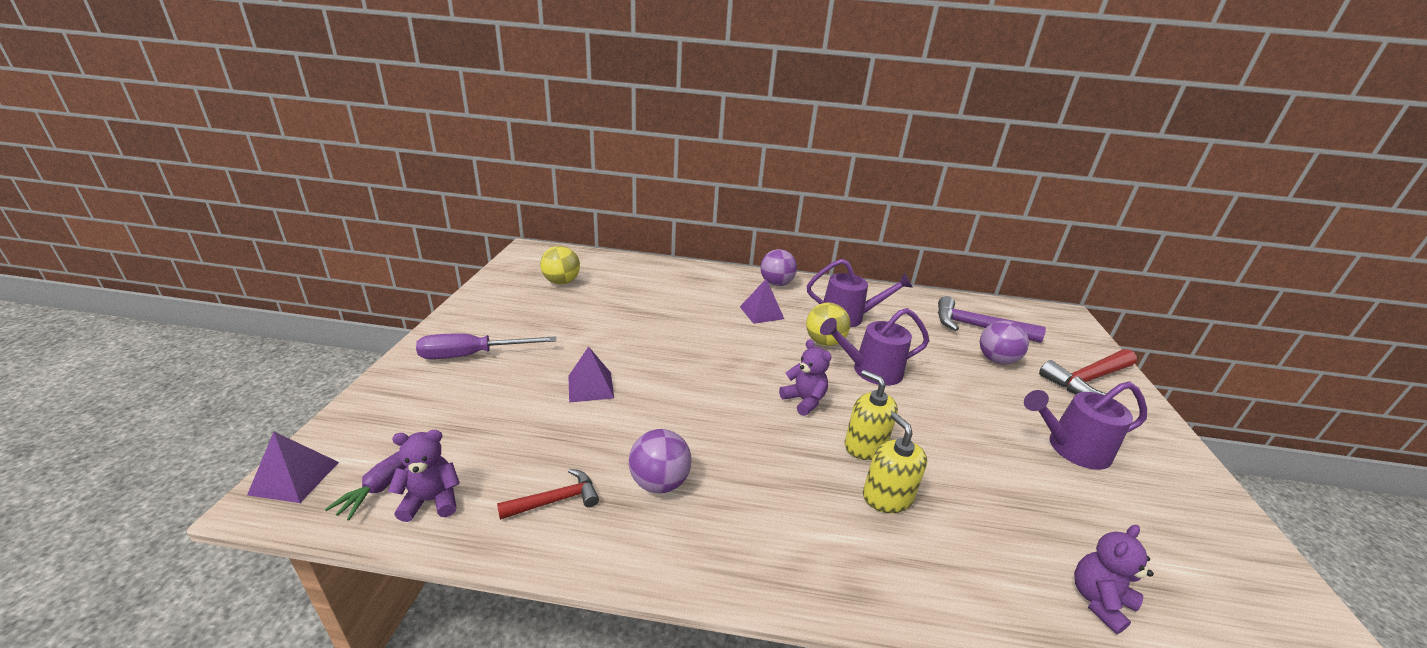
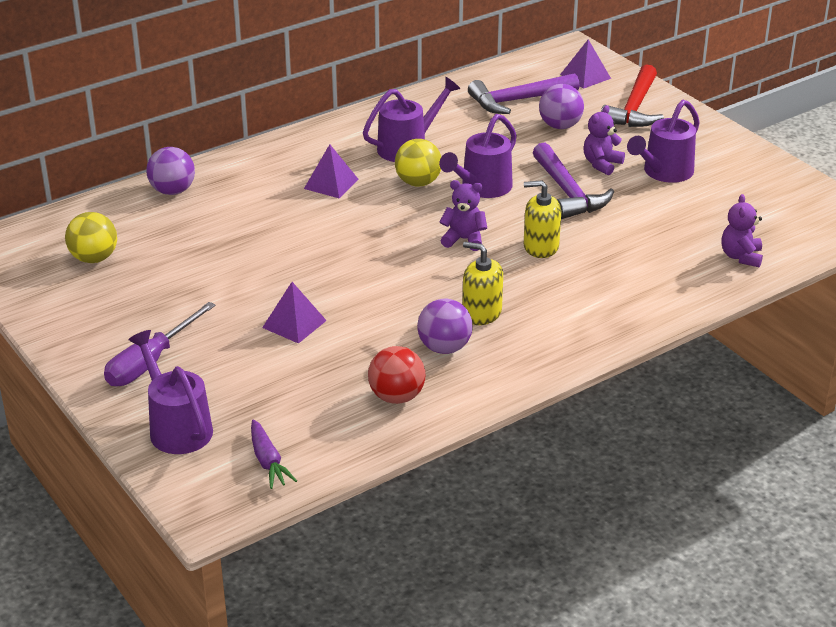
camera: 40 degrees left, 5 degrees up
(294, 478) = (198, 500): purple pyramid -> purple pyramid (585, 76)
(398, 408) = (176, 427): none -> purple watering can
(431, 500) = (319, 447): purple teddy bear -> purple teddy bear (601, 164)
(556, 500) = (396, 397): red hammer -> red ball
(776, 283) = (301, 146): purple ball -> purple ball (172, 191)
(887, 497) = (588, 270): yellow soap dispenser -> yellow soap dispenser (481, 313)
(946, 414) = (568, 192): none -> purple hammer

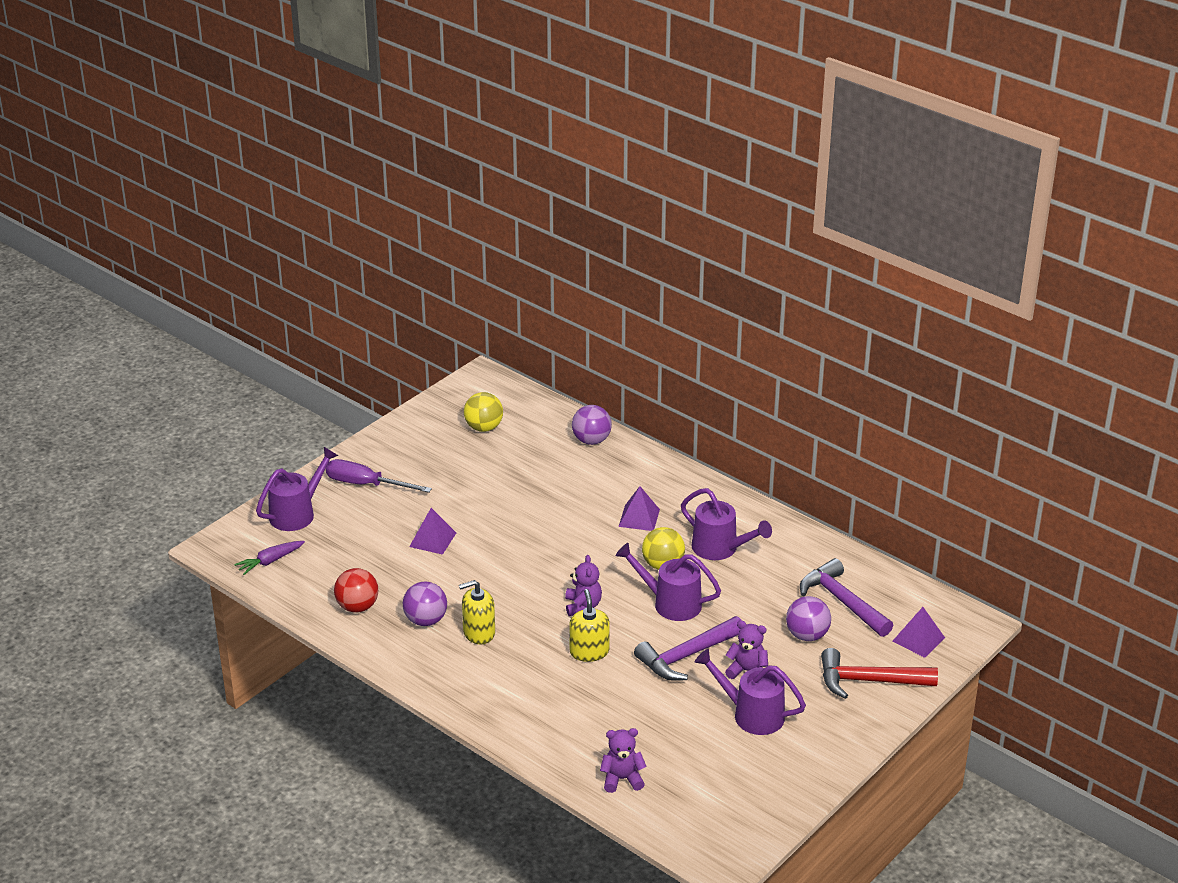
camera: 75 degrees right, 0 degrees up
(481, 313) = (479, 632): yellow soap dispenser -> yellow soap dispenser turned 120 degrees counterclockwise

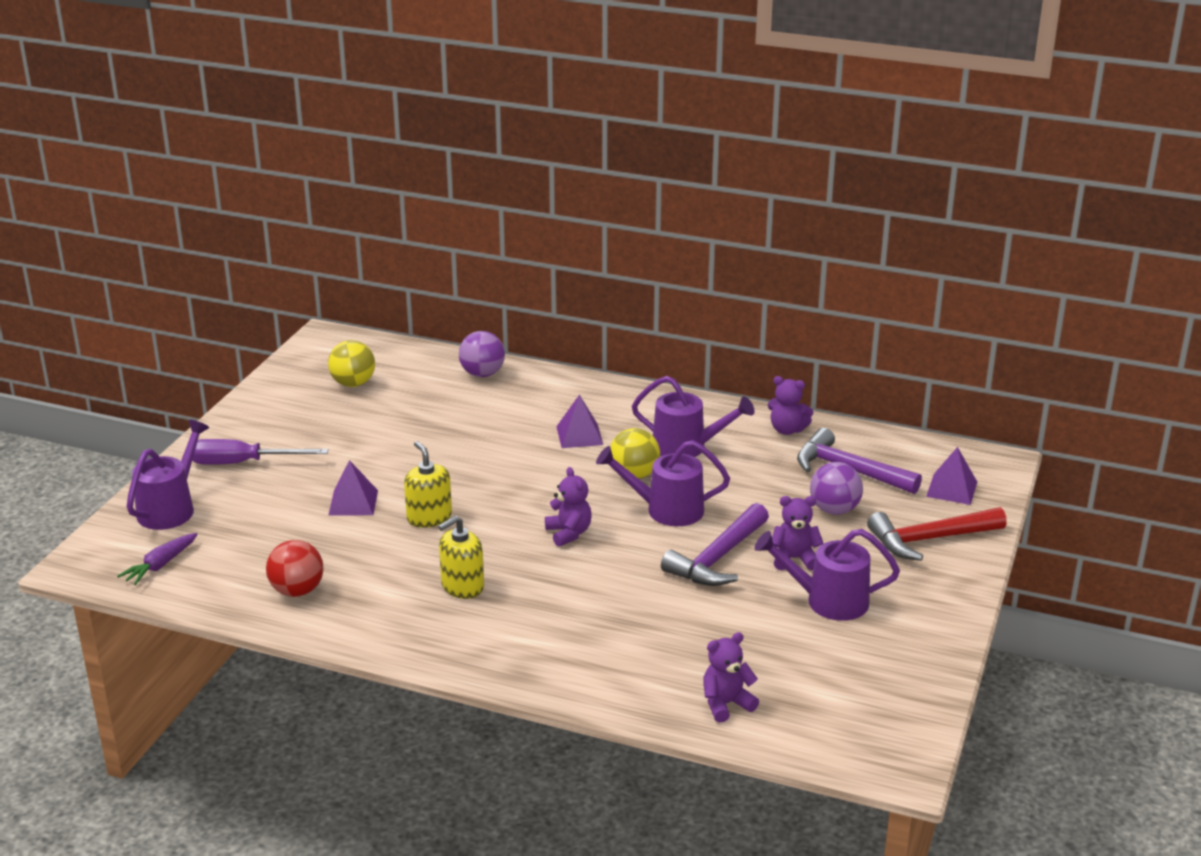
camera: 20 degrees left, 5 degrees down
(425, 620) = (390, 587): purple ball -> none
(589, 651) = (604, 578): yellow soap dispenser -> yellow soap dispenser (429, 517)
(814, 551) = (787, 430): none -> purple teddy bear

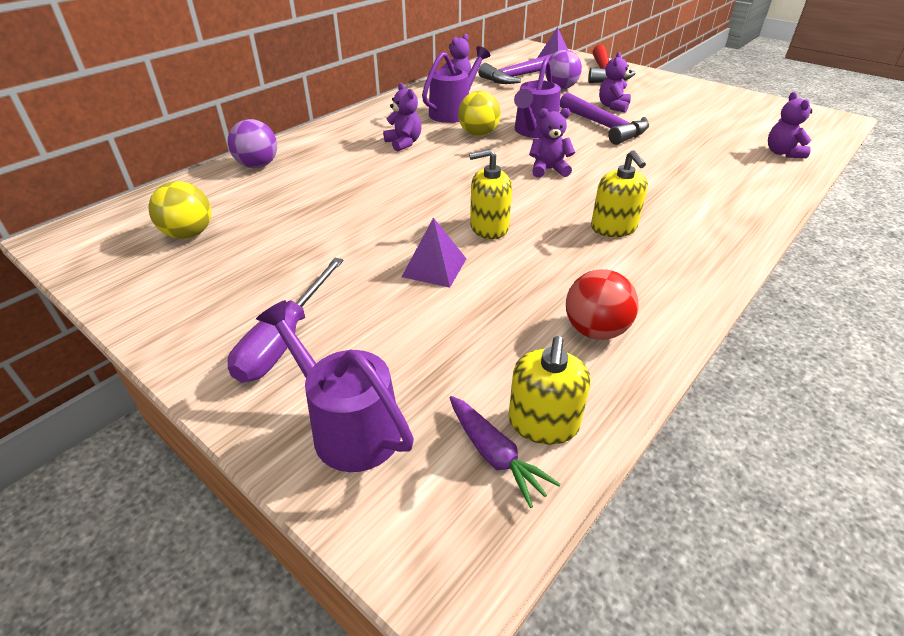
camera: 70 degrees left, 10 degrees up
(192, 579) = (543, 423): none -> yellow soap dispenser
(579, 435) = (404, 143): purple pyramid -> purple teddy bear
(827, 601) = (664, 107): purple watering can -> none

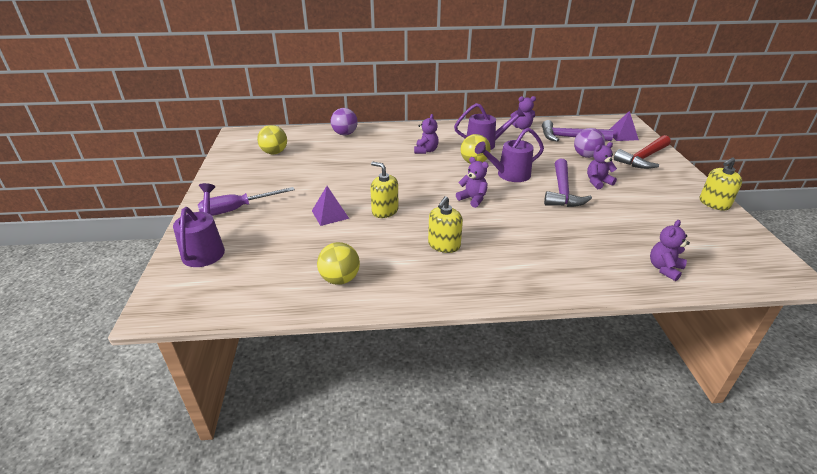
camera: 45 degrees right, 5 degrees down
(495, 455) = (224, 290): purple carrot -> none
(543, 423) = (256, 294): yellow soap dispenser -> yellow soap dispenser (714, 203)
(595, 330) = (340, 279): red ball -> yellow ball

